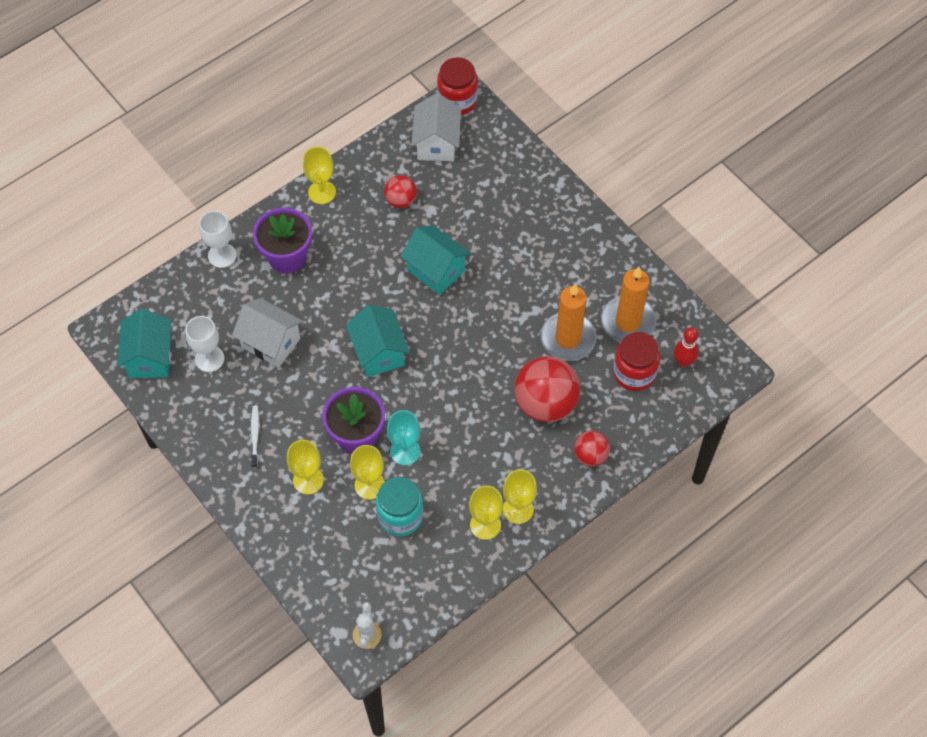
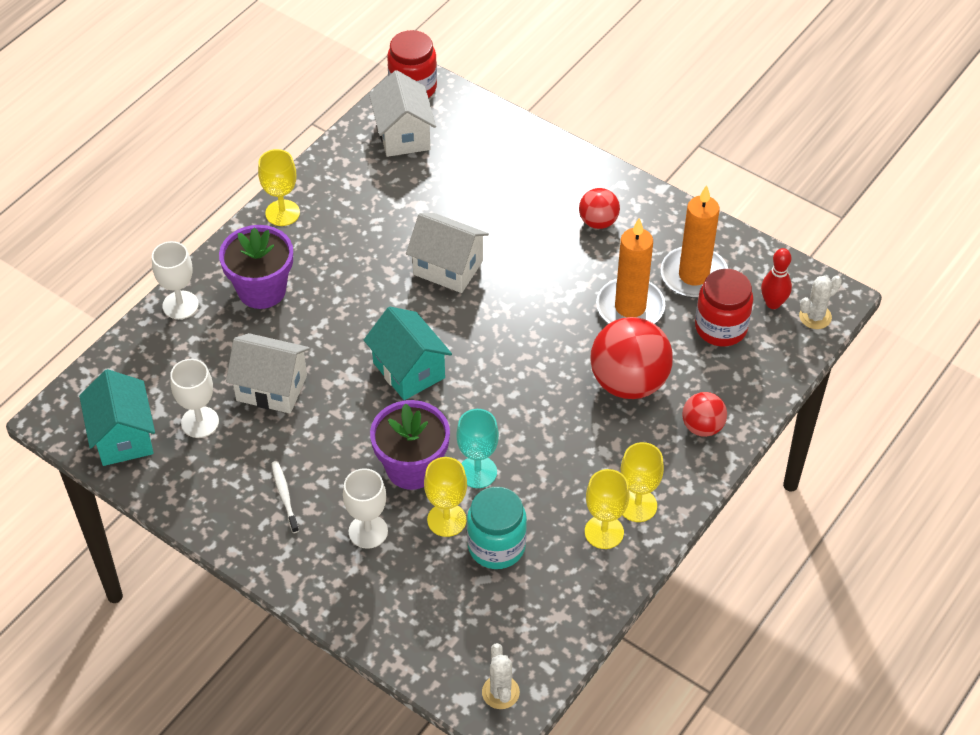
camera: 15 degrees left, 10 degrees down
(308, 480) = (368, 531): yellow goblet -> white goblet
(401, 200) = (381, 203): red ball -> red ball (598, 222)
(436, 270) = (448, 268): turquoise house -> white house
(713, 381) = (815, 317): none -> white cactus

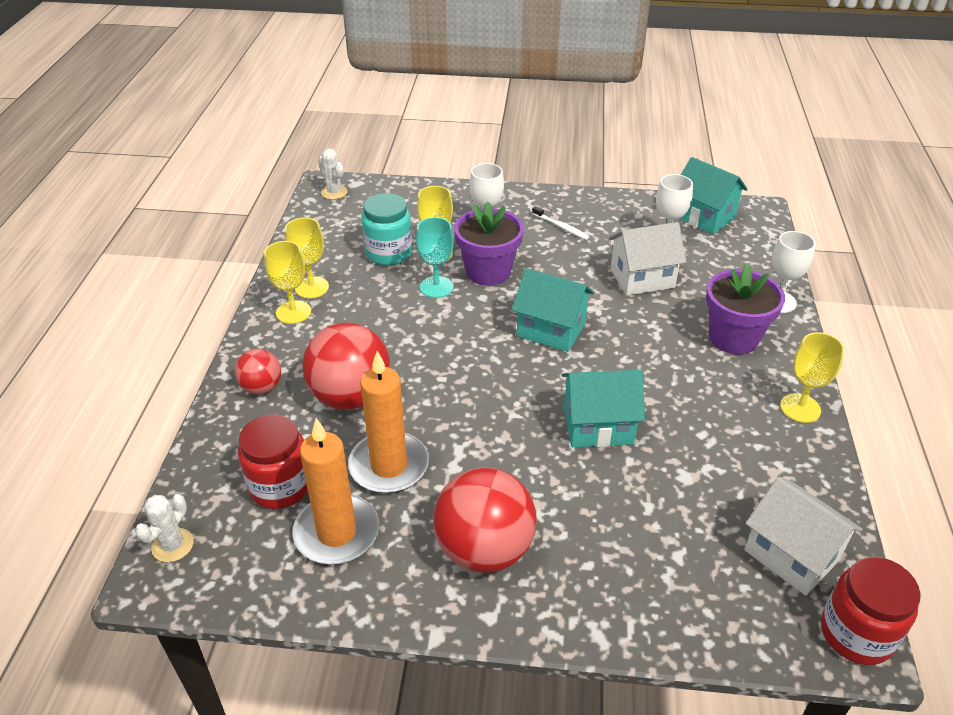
camera: 150 degrees right, 10 degrees down
(448, 268) = (598, 426): white house -> turquoise house
(598, 222) = (484, 549): red ball -> red ball, size x1.86
(773, 303) = (229, 540): red bowling pin -> none

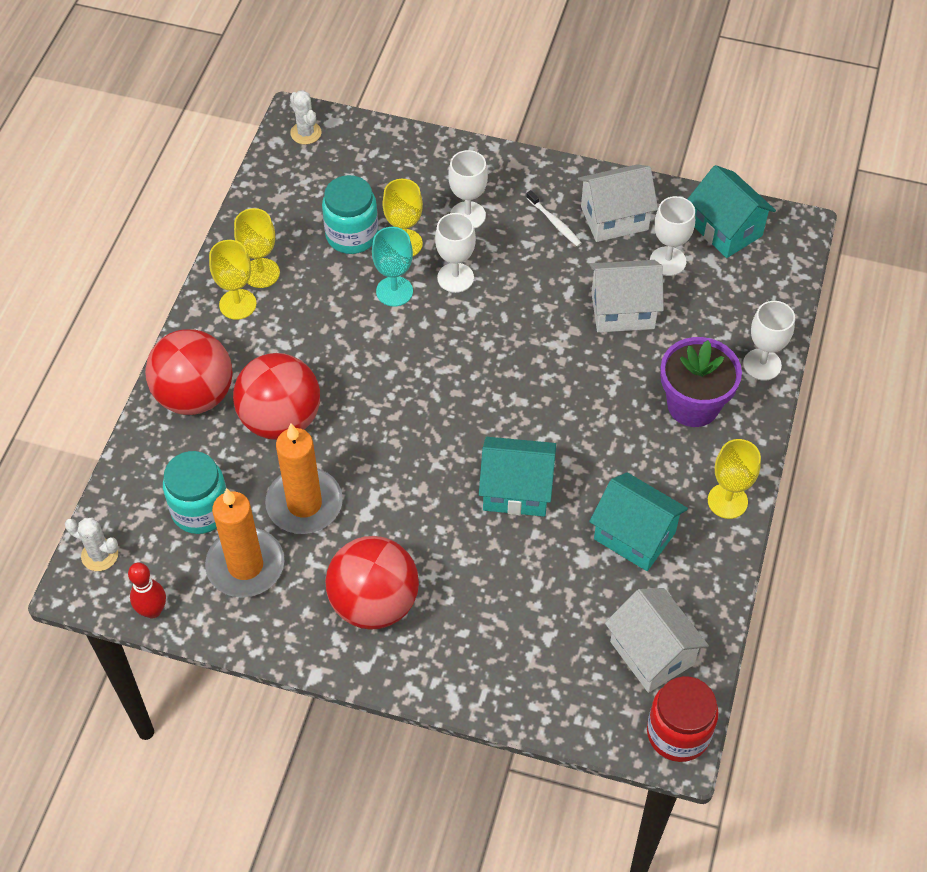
camera: 10 degrees right, 15 degrees up
(172, 545) = (99, 555): white cactus -> white cactus turned 75 degrees clockwise
(238, 594) = (152, 610): none -> red bowling pin
(261, 387) = (195, 395): red ball -> red ball, size x1.86
(280, 486) = (200, 510): red jar -> turquoise jar
(488, 272) = (455, 278): purple flower pot -> white goblet
(551, 330) = (502, 366): turquoise house -> turquoise house (634, 535)
(610, 219) = (614, 218): none -> white house

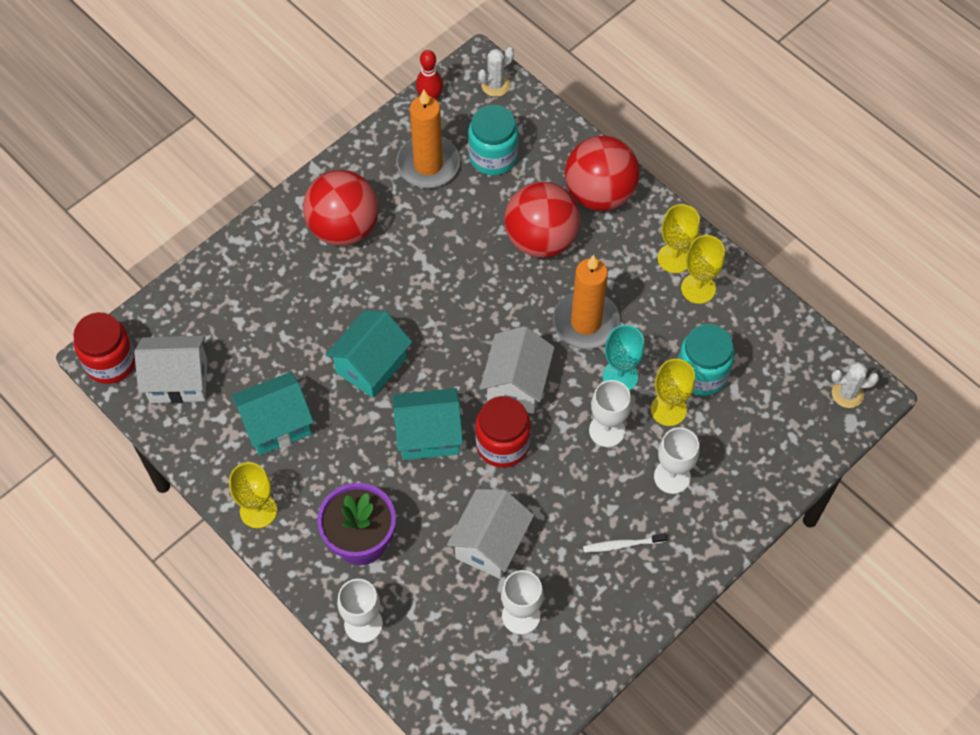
camera: 120 degrees right, 5 degrees up
(304, 504) = (455, 222): orange candle -> orange candle (586, 322)
(524, 346) = (502, 445): none -> red jar
(614, 218) = (597, 600): white house -> white house (516, 384)
(726, 229) = (526, 692): turquoise house -> turquoise house (428, 435)

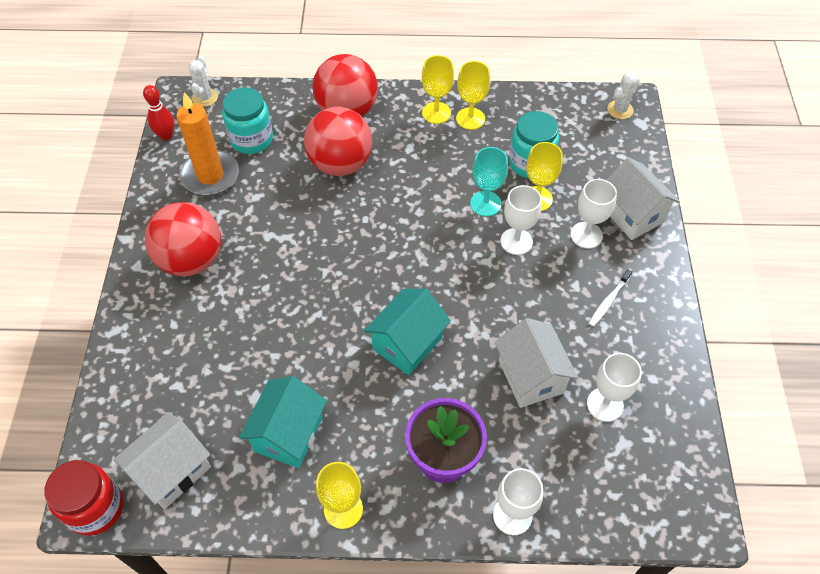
camera: 45 degrees left, 5 degrees down
(371, 365) = (314, 332): turquoise house -> none
(502, 445) = (463, 306): red jar -> none
(516, 384) = (427, 261): white house -> white house (632, 214)
(586, 322) = (427, 189): orange candle -> none

